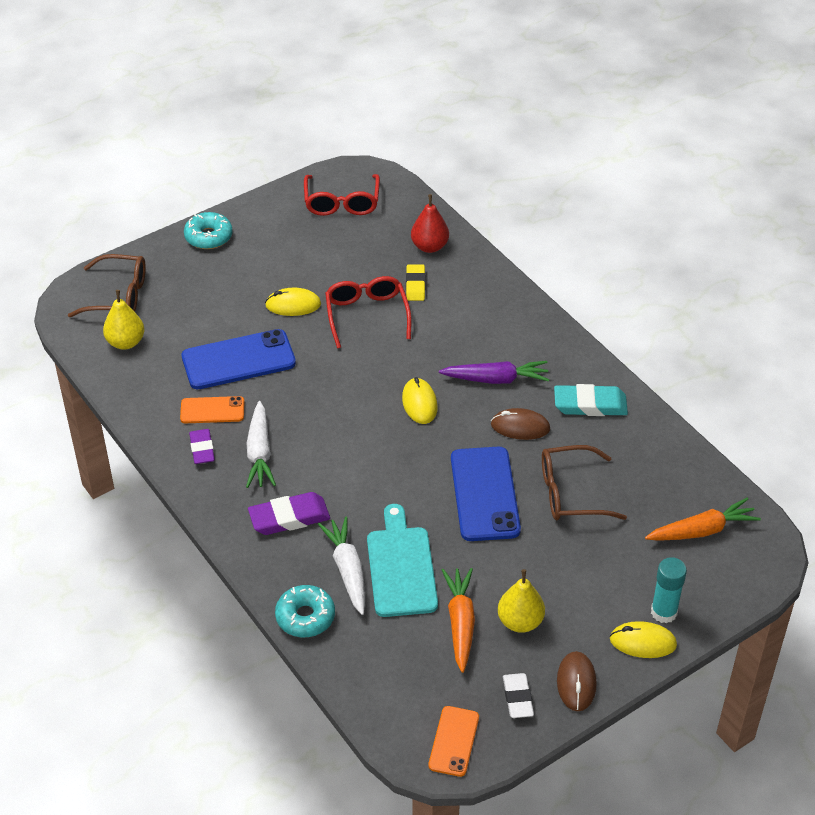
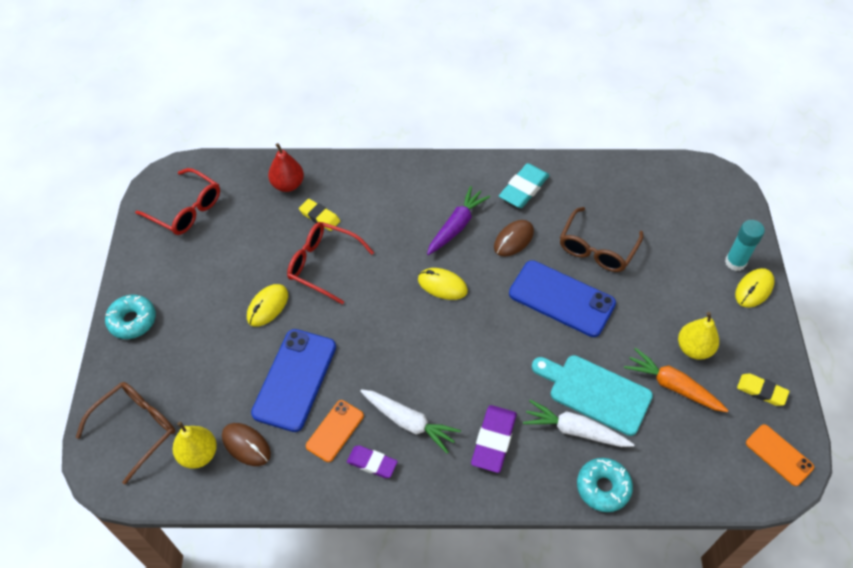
camera: 55 degrees left, 10 degrees up
(517, 698) = (761, 391): white eraser -> yellow eraser
(576, 683) = (767, 348): brown mouse -> brown mouse (246, 445)
(702, 530) = (678, 199): orange carrot -> none

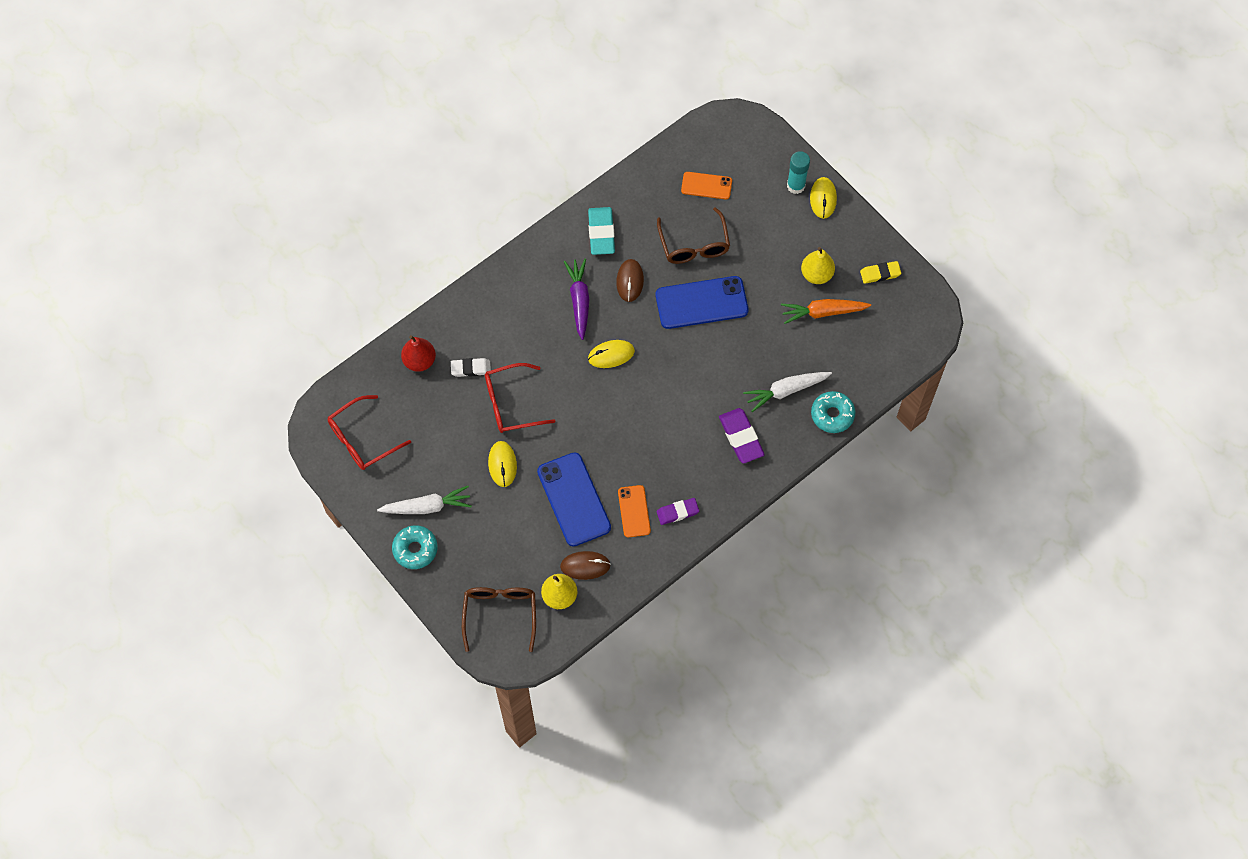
camera: 40 degrees left, 10 degrees up
(186, 210) = (362, 439): red glasses -> red glasses turned 150 degrees clockwise
(319, 217) = (471, 368): yellow eraser -> white eraser
(409, 422) = (677, 468): white carrot -> white carrot (427, 506)
(595, 392) = (778, 355): turquoise cutting board -> none
(779, 455) = (920, 311): orange phone -> orange phone (706, 186)

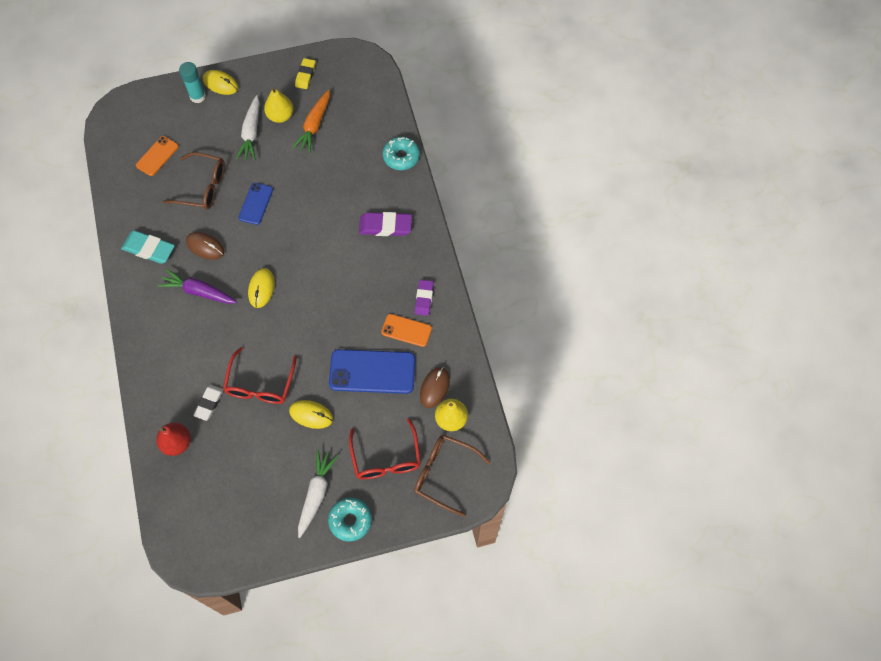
camera: 65 degrees left, 0 degrees up
(362, 439) = (223, 524): red glasses -> red glasses (386, 458)
(701, 303) = (256, 203): blue phone -> blue phone, size x0.57
(786, 391) = (364, 179): white carrot -> white carrot (251, 133)

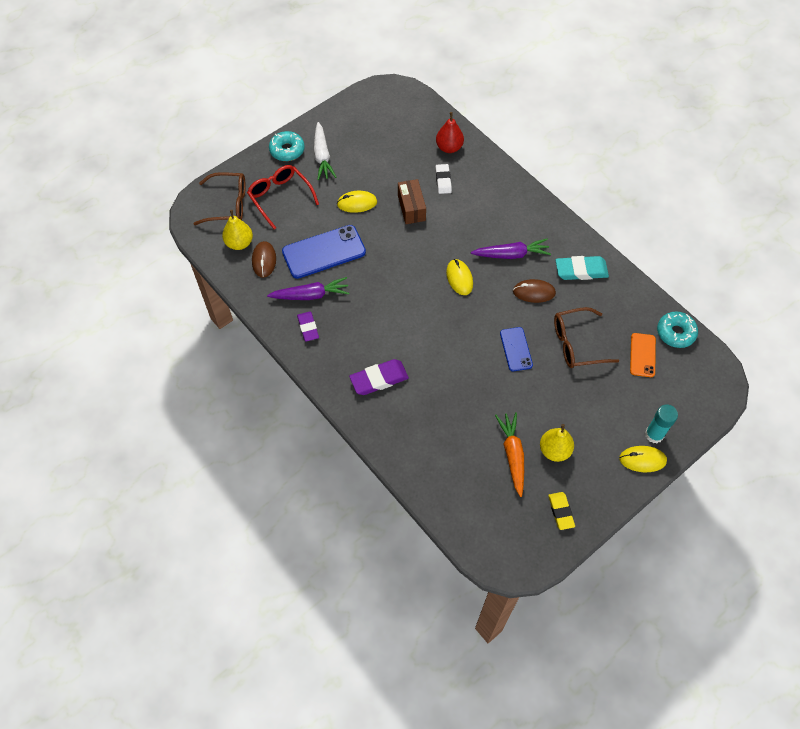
camera: 155 degrees right, 5 degrees down
(251, 133) = (570, 418): white carrot -> none
(260, 384) = (411, 208): red glasses -> brown box
(401, 157) = (402, 459): turquoise donut -> turquoise donut (675, 333)
(406, 330) = (311, 295): orange phone -> purple carrot

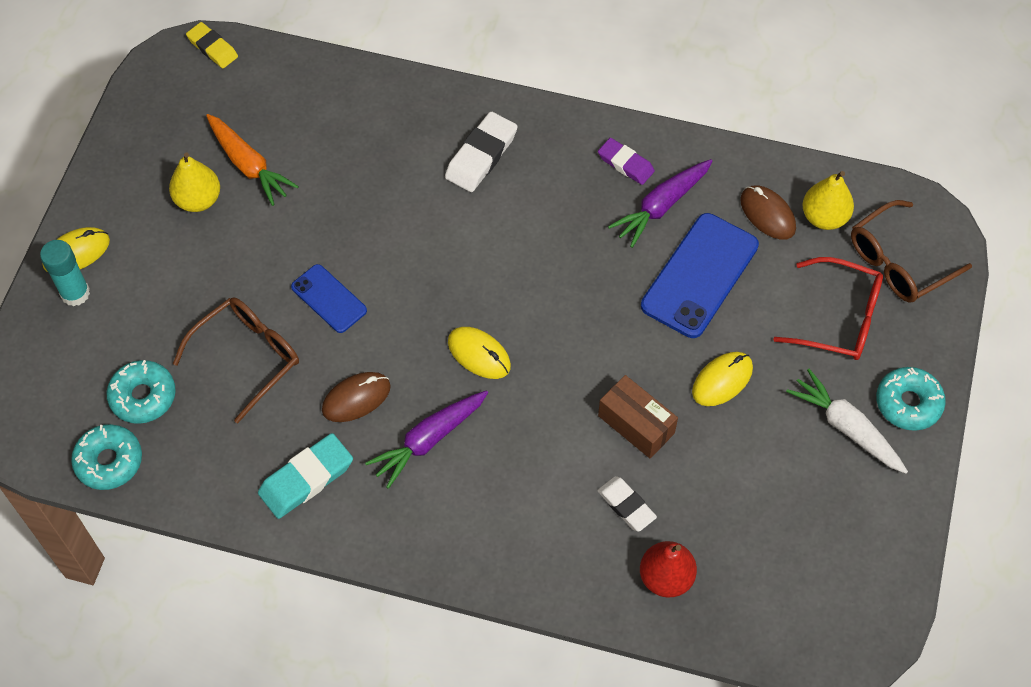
camera: 145 degrees right, 0 degrees up
(379, 379) = (481, 156): purple eraser -> white eraser
(561, 511) = (151, 136): yellow eraser -> yellow eraser (212, 48)
(642, 355) = (143, 396): orange phone -> turquoise donut

